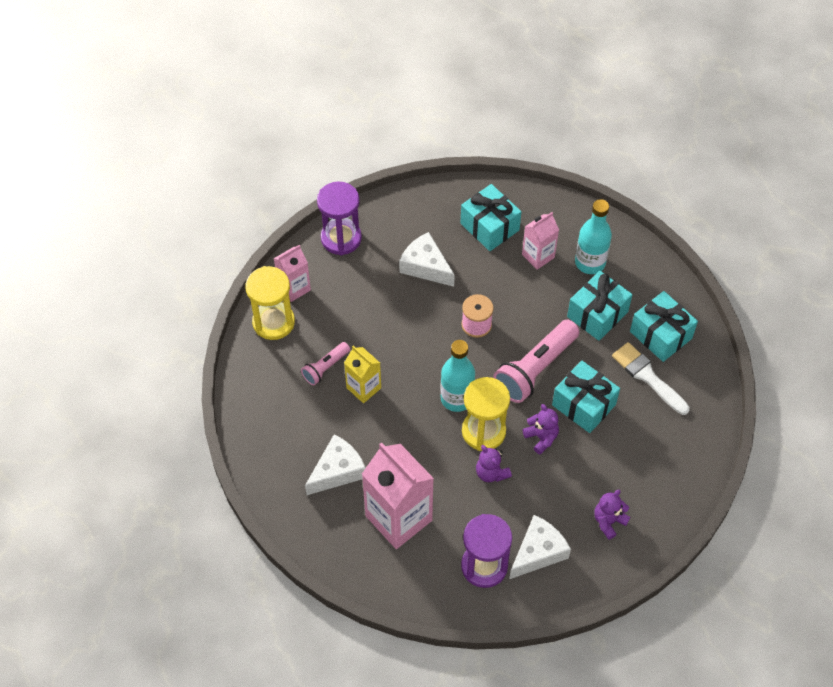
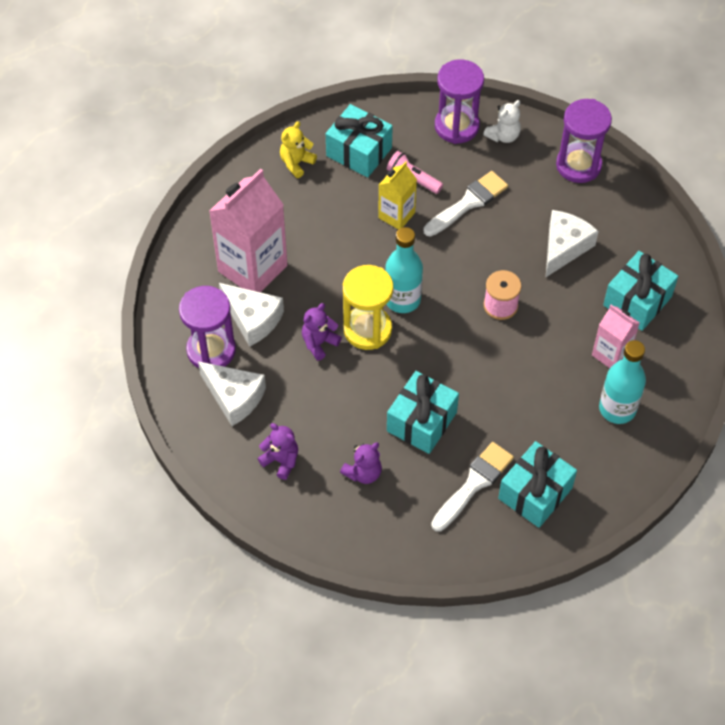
camera: 80 degrees right, 0 degrees up
(273, 322) = (456, 126): yellow hourglass -> purple hourglass
(283, 463) = (296, 163): none -> yellow teddy bear
(294, 288) = (503, 136): pink carton -> white teddy bear
(337, 471) = (296, 209): white cheese -> white cheese (253, 319)
(363, 329) = (468, 203): none -> white brush
(535, 369) = (457, 369): pink flashlight -> none
(541, 437) = (371, 385): purple teddy bear -> purple teddy bear (363, 473)
(597, 314) = (546, 423): turquoise gift -> turquoise gift (359, 152)

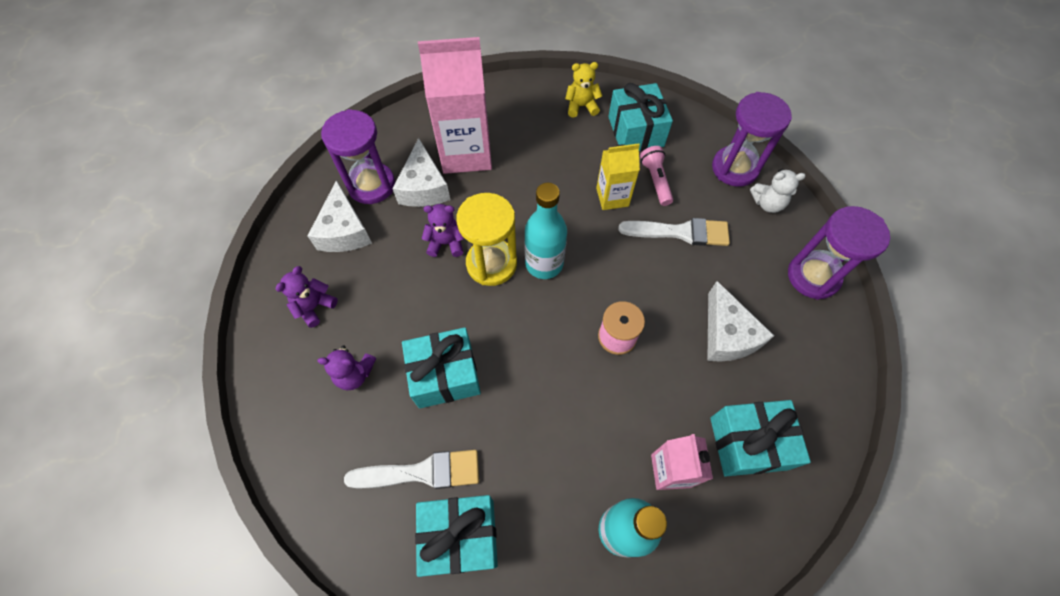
camera: 45 degrees right, 5 degrees up
(281, 460) = (314, 307): purple teddy bear -> purple teddy bear turned 135 degrees counterclockwise
(564, 247) = (727, 334): white cheese -> white cheese turned 90 degrees clockwise

